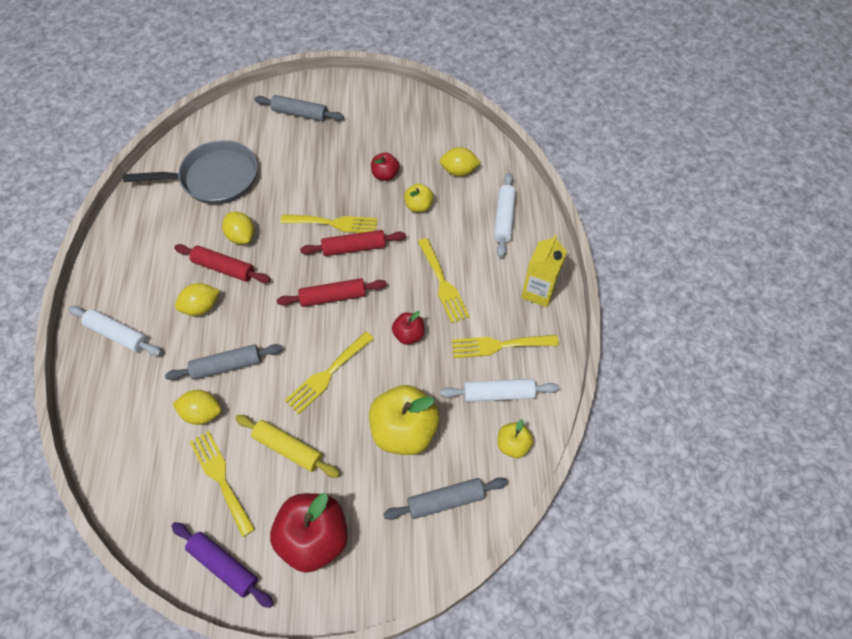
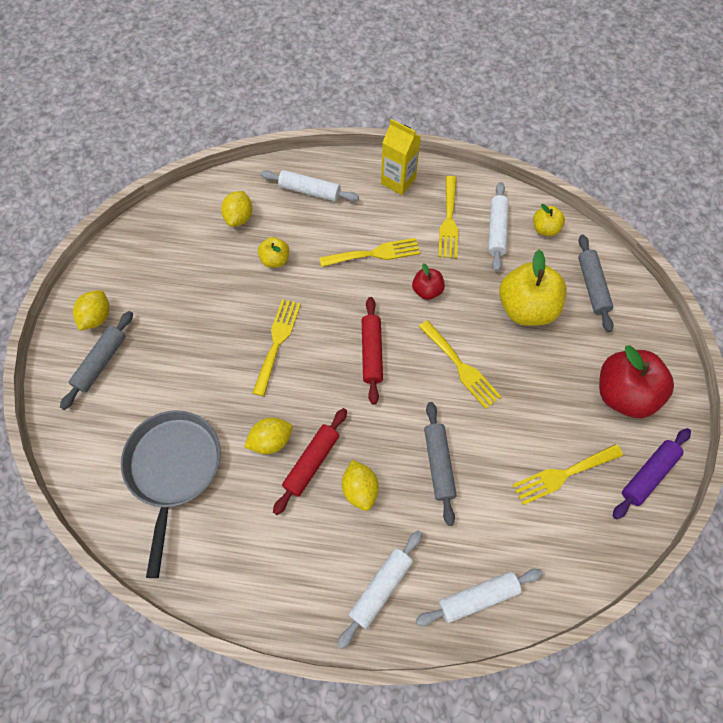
camera: 80 degrees left, 5 degrees up
(107, 410) = (478, 597): none -> white rolling pin
(202, 413) = (491, 491): yellow lemon -> yellow lemon (97, 317)
(288, 448) = (536, 409): yellow rolling pin -> none
(354, 248) = (314, 326): red rolling pin -> none
(385, 175) = (224, 285): red apple -> none

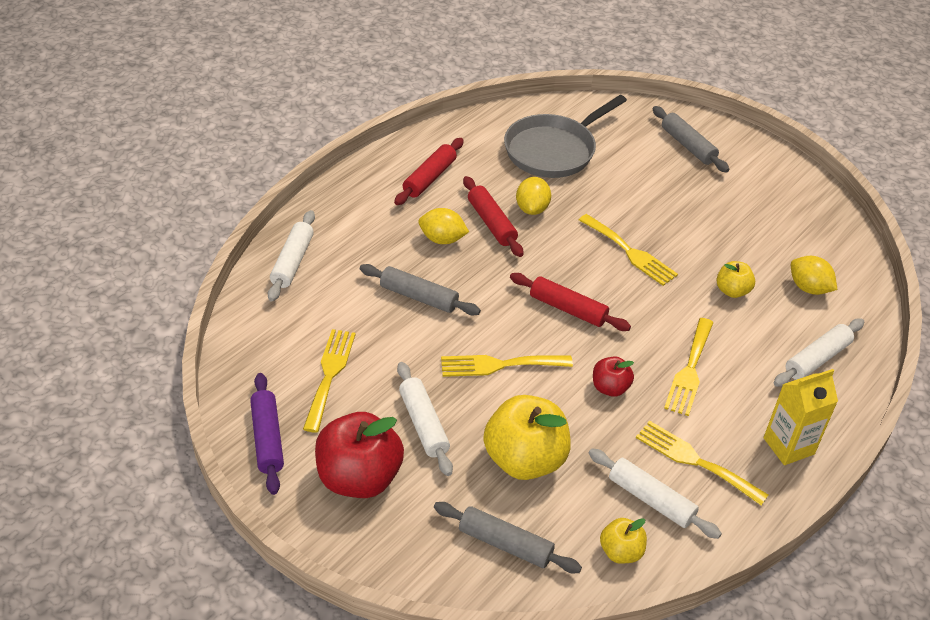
camera: 120 degrees right, 20 degrees down
(97, 317) = (739, 158): yellow lemon -> none
(174, 468) = (553, 150): grey pan -> grey pan turned 105 degrees clockwise
(285, 555) = (429, 178): none -> red rolling pin
(380, 588) = (355, 214): white rolling pin -> white rolling pin (423, 424)

